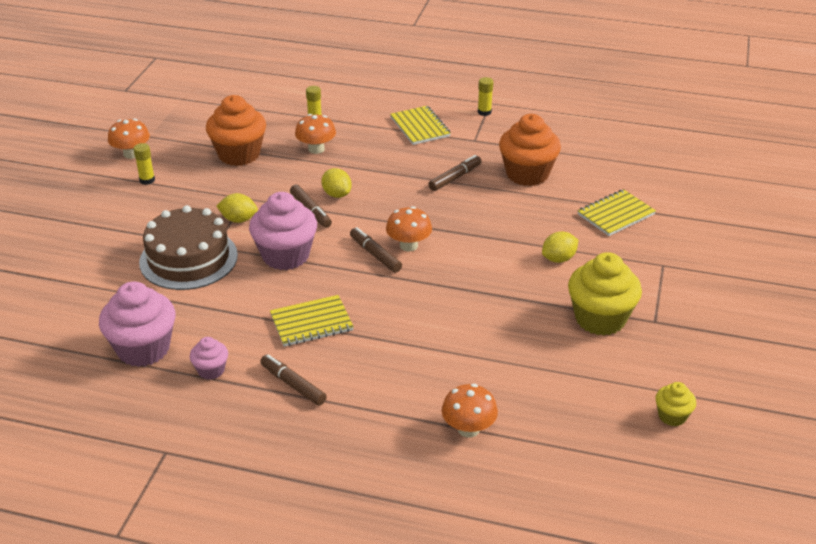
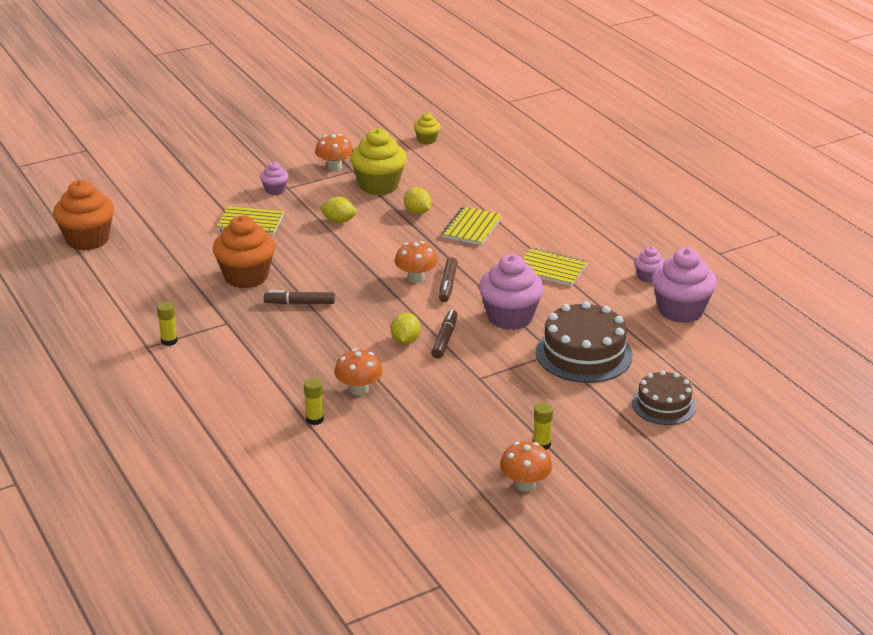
camera: 135 degrees left, 5 degrees down
(82, 252) = (663, 405): none -> brown cake
(238, 219) = (508, 363): yellow lemon -> yellow lemon (417, 212)
(239, 154) = (430, 424): orange cupcake -> orange cupcake (88, 240)
(293, 385) = (606, 245): brown marker -> none
(420, 127) = (243, 359): yellow notebook -> yellow notebook (472, 228)
(468, 429) = (537, 183): orange mushroom -> orange mushroom (334, 167)
(665, 255) = (275, 190): none -> pink cupcake

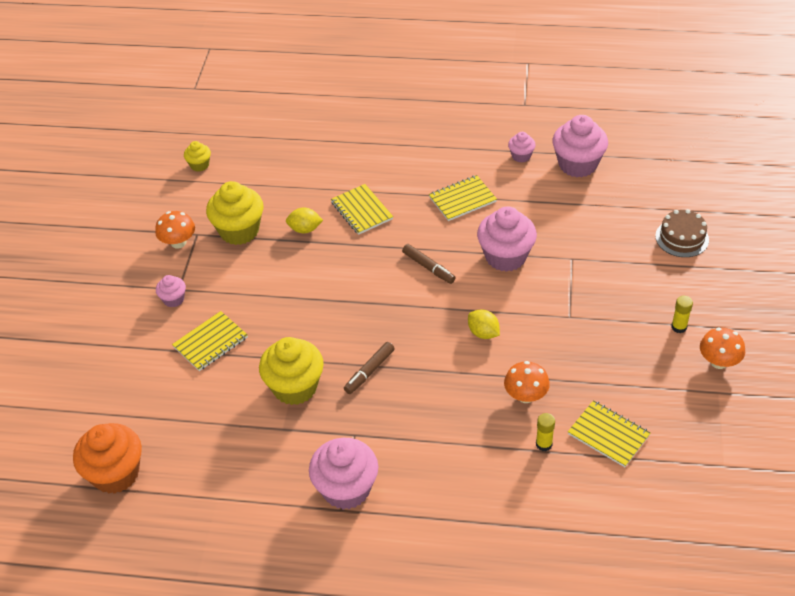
camera: 50 degrees left, 15 degrees up
(169, 341) = (346, 489): yellow glue stick -> pink cupcake
(246, 277) = (295, 387): orange cupcake -> yellow cupcake
(339, 221) = (268, 284): yellow lemon -> none
(362, 451) = (608, 435): none -> yellow notebook
(416, 278) = (401, 281): orange mushroom -> none
(445, 339) = (501, 309): brown marker -> none
(584, 354) = (587, 243): brown cake -> none

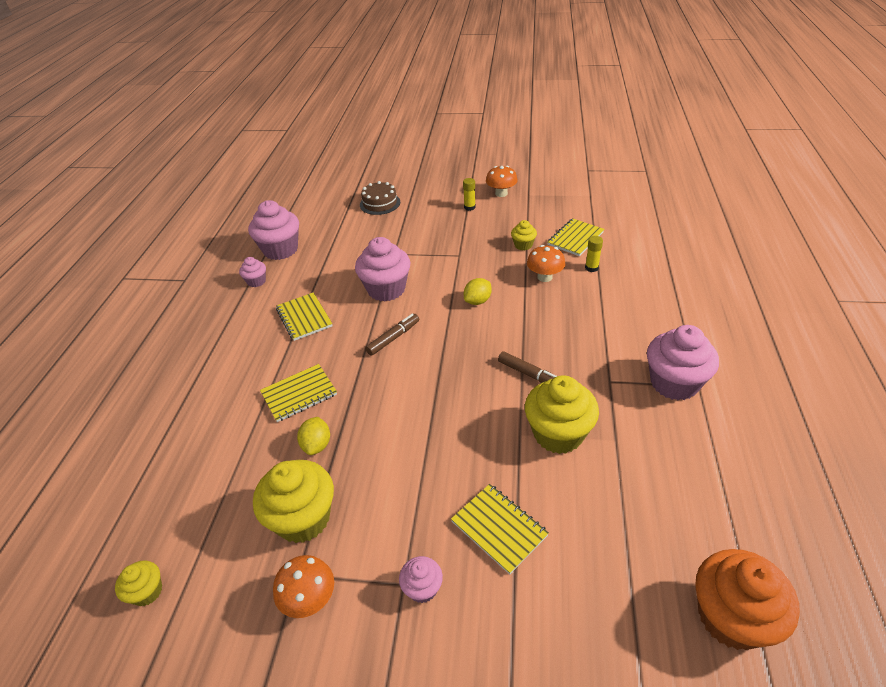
camera: 90 degrees left, 5 degrees down
(592, 379) = (523, 245): none -> yellow cupcake

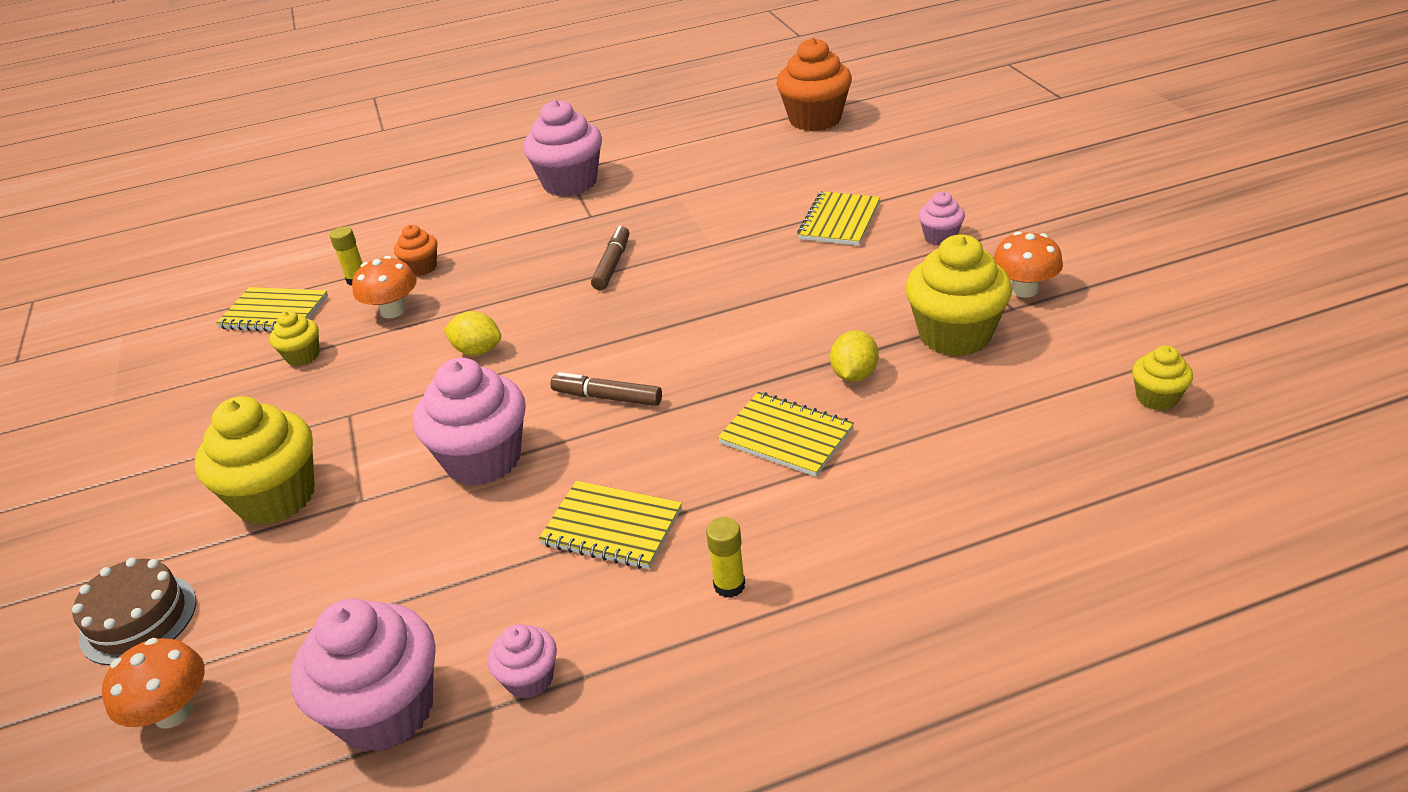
camera: 115 degrees left, 5 degrees down
(304, 318) = (612, 527): yellow notebook -> yellow notebook turned 75 degrees clockwise
(317, 445) = (854, 374): yellow lemon -> yellow lemon turned 45 degrees counterclockwise
(469, 207) = (164, 462): yellow glue stick -> yellow glue stick (729, 585)
(501, 193) = (104, 438): orange mushroom -> orange mushroom (173, 712)
(558, 434) = (693, 224): yellow cupcake -> yellow cupcake (276, 497)
(588, 293) = (422, 267): none -> orange cupcake

